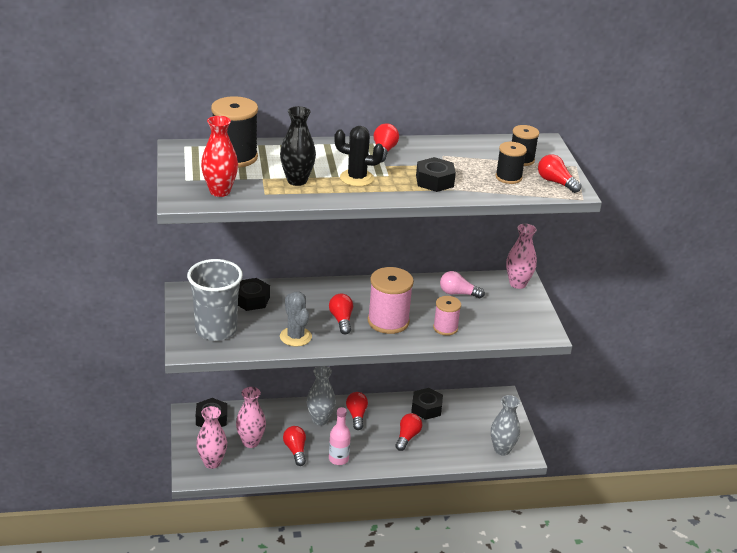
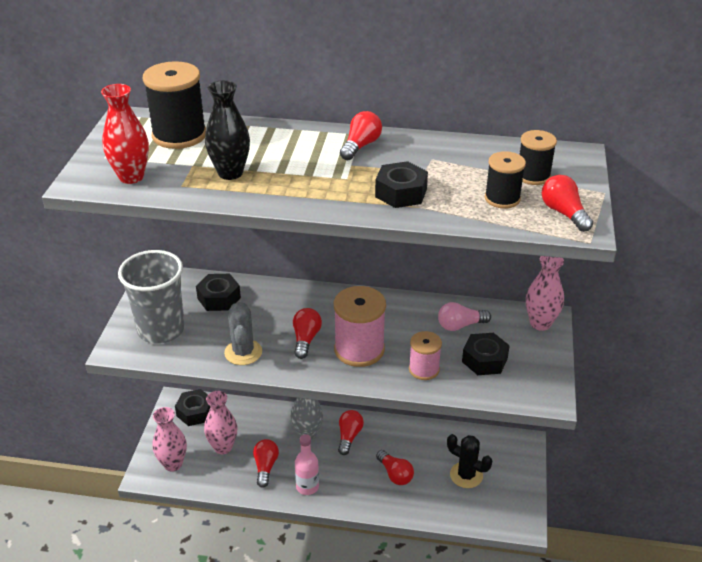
camera: 20 degrees right, 5 degrees up
(357, 178) = (305, 178): black cactus -> black cactus (466, 475)
(407, 437) = (395, 474): red light bulb -> red light bulb turned 105 degrees clockwise
(426, 408) = (431, 442): black nut -> black nut (484, 360)
(458, 293) = (460, 325): pink light bulb -> pink light bulb turned 45 degrees counterclockwise
(502, 449) = (499, 512): grey vase -> none

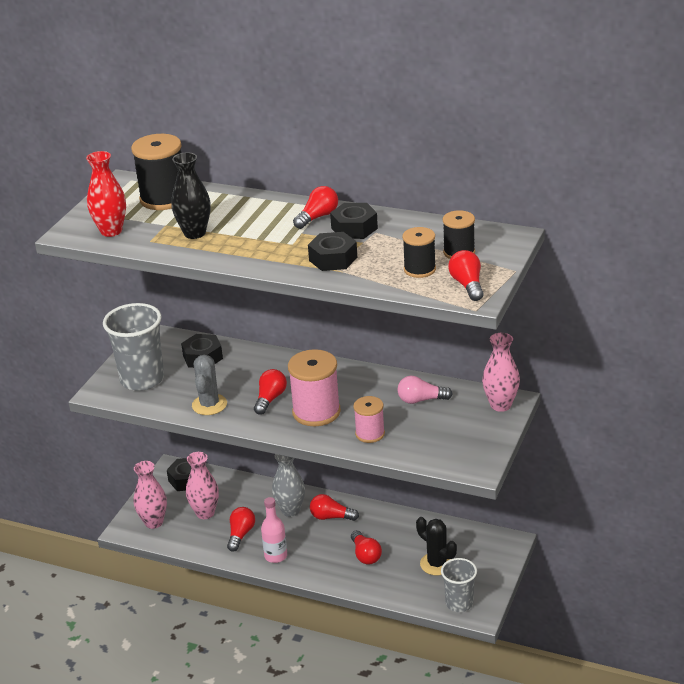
camera: 15 degrees right, 5 degrees down
(349, 436) = (331, 517): red light bulb -> red light bulb turned 105 degrees counterclockwise
(484, 360) = (431, 431): black nut -> black nut (354, 228)
(502, 516) = (459, 603): none -> grey cup

